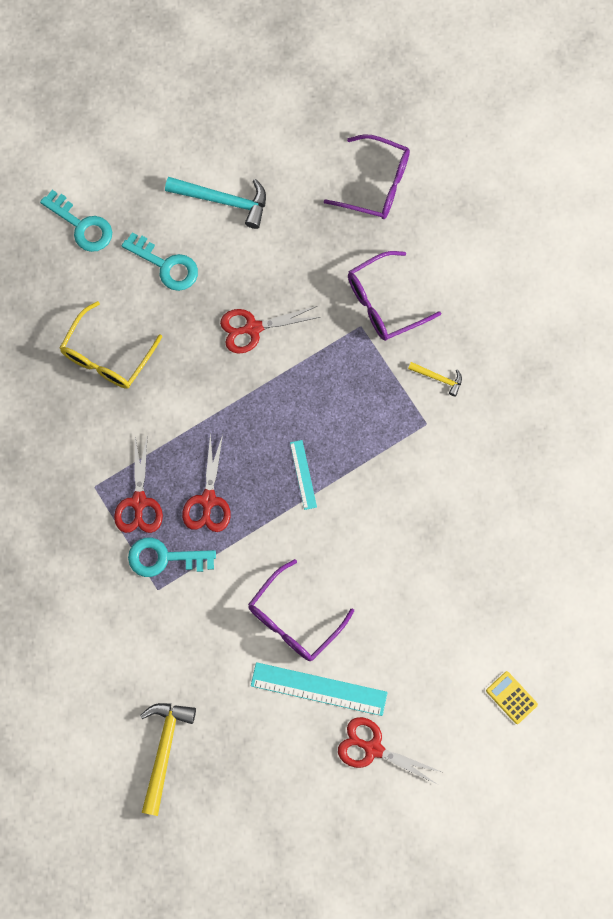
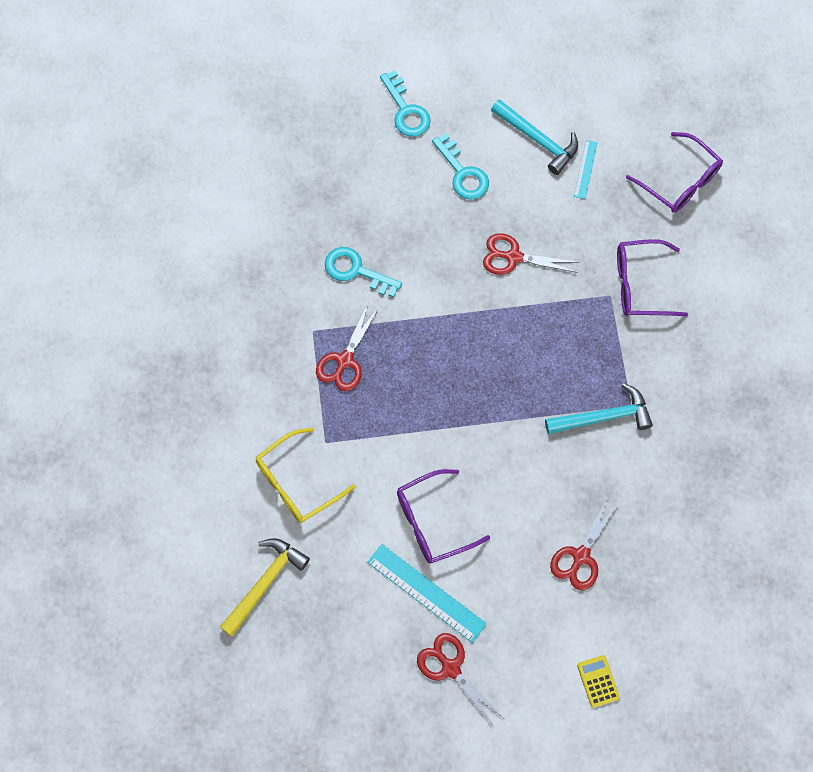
camera: 25 degrees right, 5 degrees down
(107, 356) = (376, 227): yellow glasses -> yellow glasses (297, 483)
(164, 558) = (344, 418): turquoise key -> turquoise key (356, 271)
(208, 500) = (405, 385): red scissors -> red scissors (581, 556)
(303, 474) = (499, 400): turquoise ruler -> turquoise ruler (585, 169)
(406, 446) = (603, 417): none -> turquoise hammer
(438, 378) = (659, 370): yellow hammer -> none

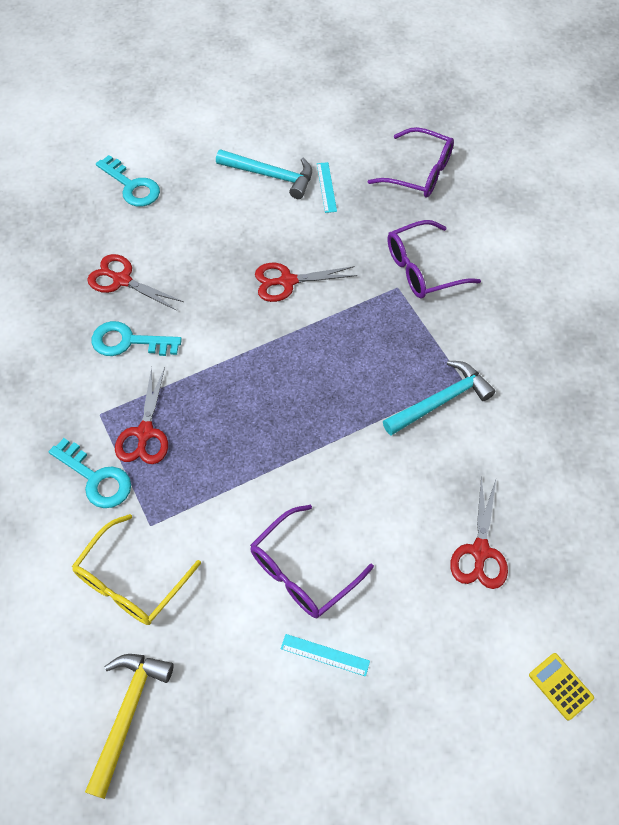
camera: 20 degrees left, 10 degrees down
(426, 592) = (325, 654): turquoise ruler -> turquoise ruler, size x0.54
(450, 668) = (387, 735): red scissors -> red scissors (122, 280)
(463, 173) = (208, 223): turquoise key -> turquoise key (96, 478)

